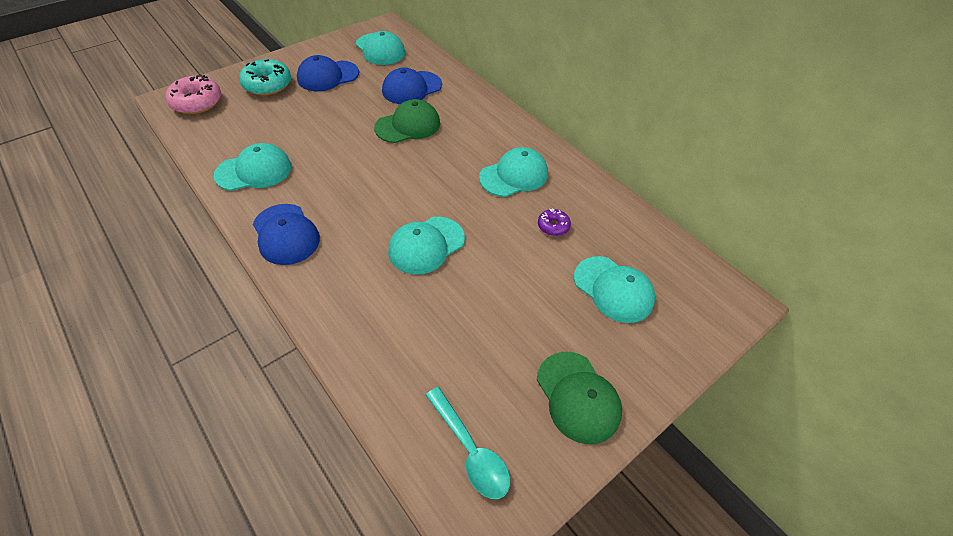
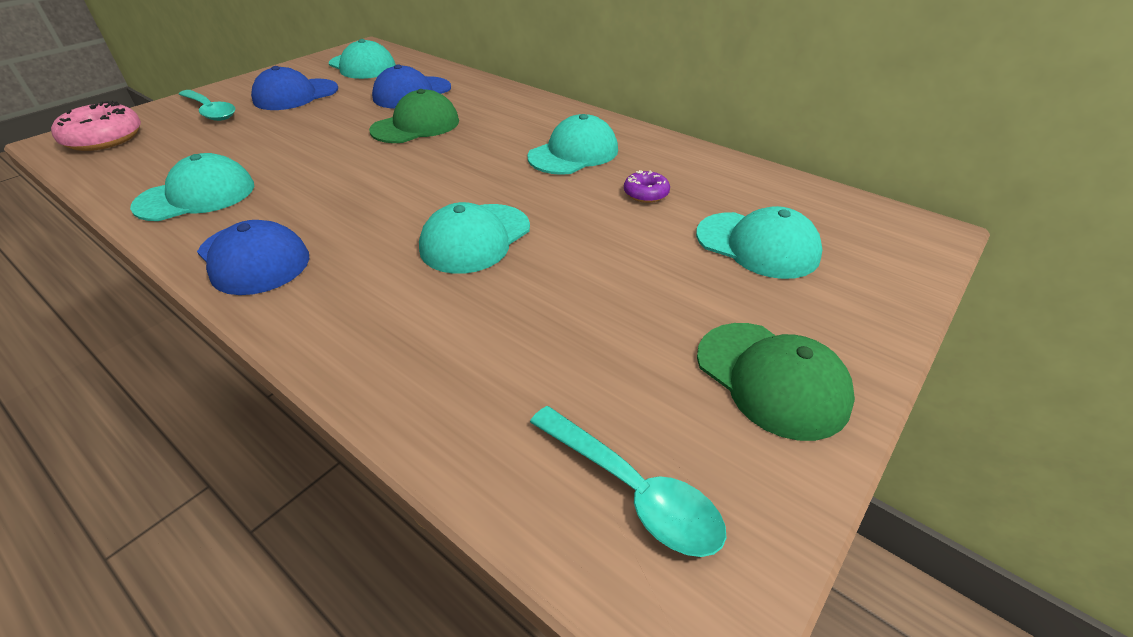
camera: 10 degrees left, 10 degrees down
(267, 84) = (210, 111): turquoise donut -> turquoise spoon

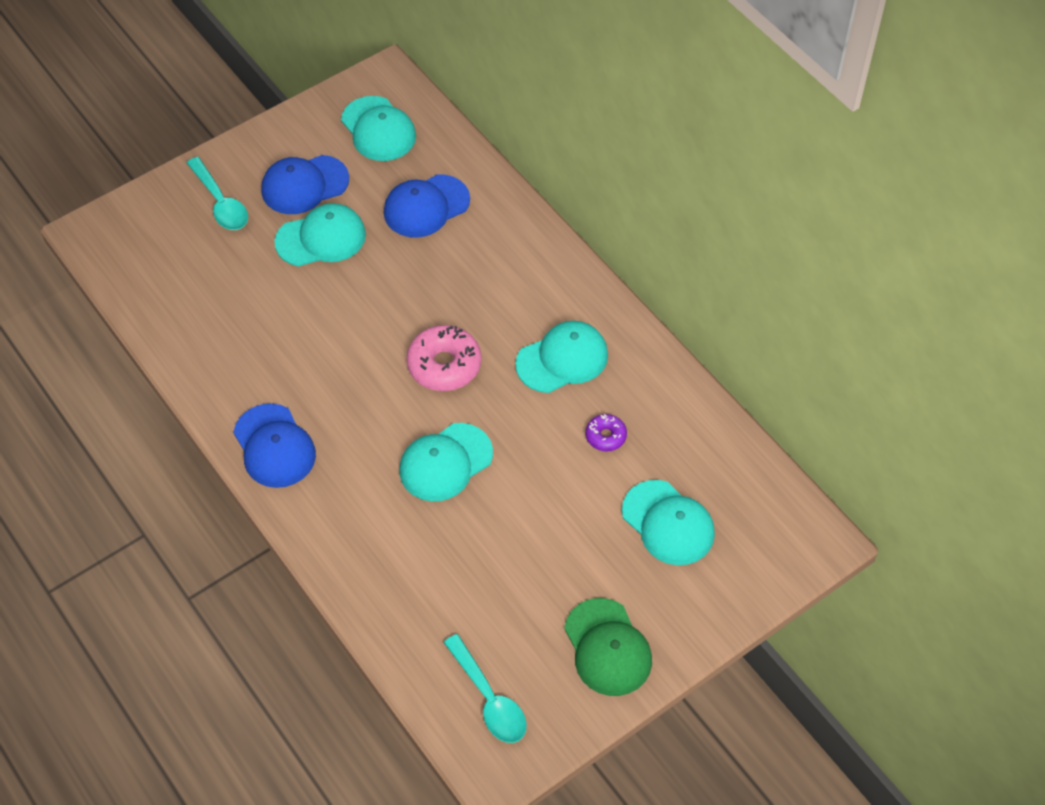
camera: 15 degrees right, 15 degrees up
(104, 139) = (128, 237): pink donut -> pink donut (444, 365)
(196, 196) = (223, 353): turquoise cap -> turquoise cap (321, 238)
(416, 126) = (421, 276): green cap -> none

